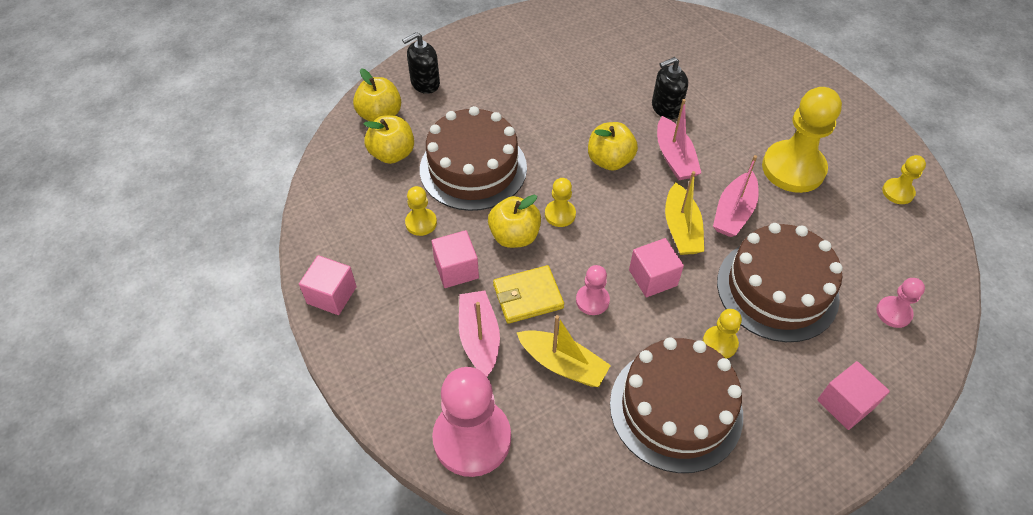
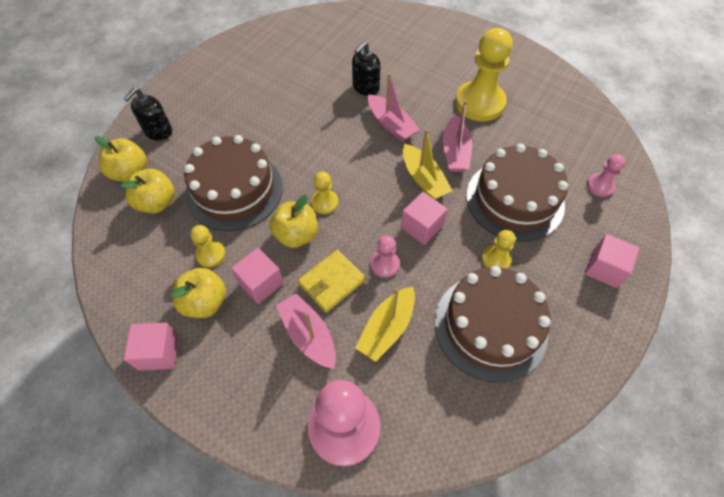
camera: 25 degrees left, 5 degrees up
(562, 364) = (387, 328): yellow boat -> yellow boat turned 120 degrees clockwise
(610, 160) = (343, 144): yellow apple -> yellow apple (205, 302)
(897, 192) = (557, 95): yellow pawn -> none

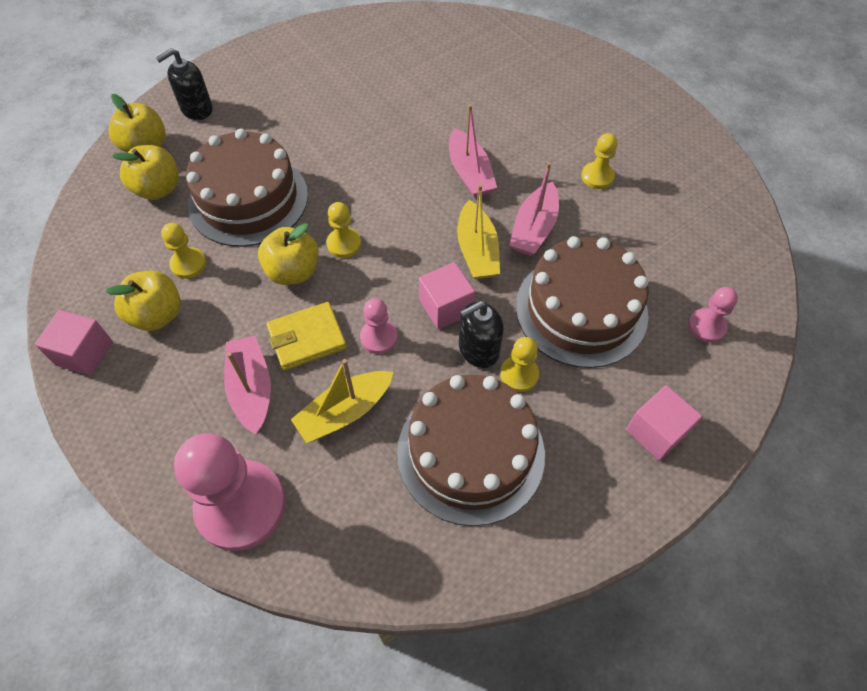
camera: 20 degrees right, 0 degrees up
(261, 283) = (227, 313): pink cube -> none
(365, 87) = (460, 120): black soap dispenser -> black soap dispenser (478, 349)
(479, 103) = (597, 176): yellow pawn -> yellow pawn, size x0.48

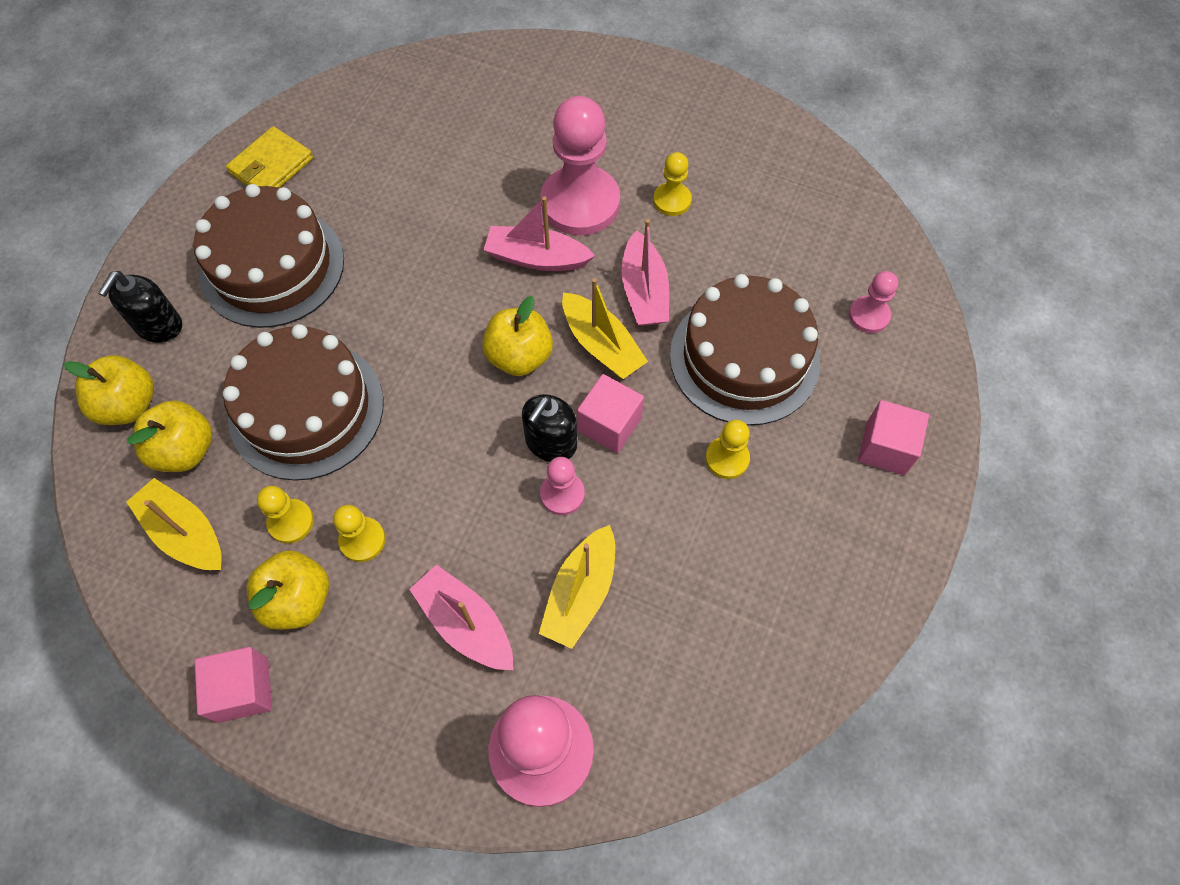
camera: 30 degrees left, 5 degrees up
(122, 239) = (185, 533): none -> yellow boat
(293, 271) = (419, 469): yellow apple -> yellow apple (519, 356)
(307, 338) = (486, 536): yellow wallet -> yellow wallet (271, 166)
(344, 244) = (454, 408): yellow pawn -> yellow pawn (362, 540)
(469, 173) = (537, 258): pink boat -> pink boat turned 150 degrees clockwise
(470, 452) = (731, 564): brown cake -> brown cake (272, 267)
(478, 349) = (671, 453): black soap dispenser -> black soap dispenser (551, 443)
(526, 150) = (580, 203): none -> pink pawn

